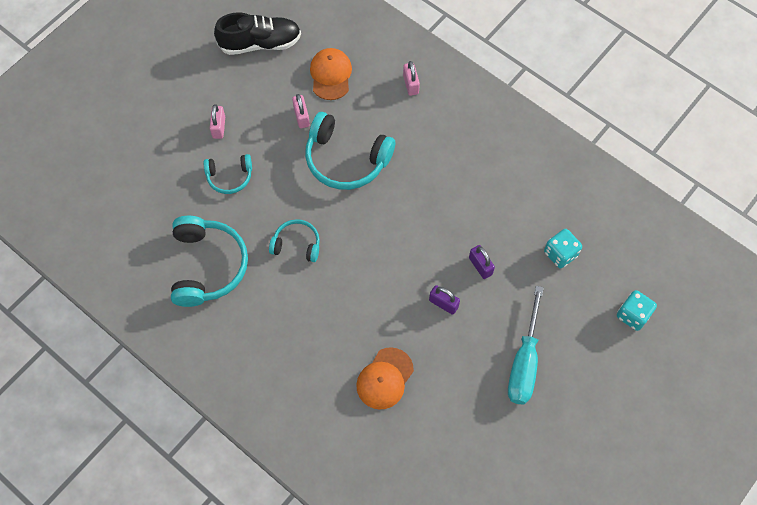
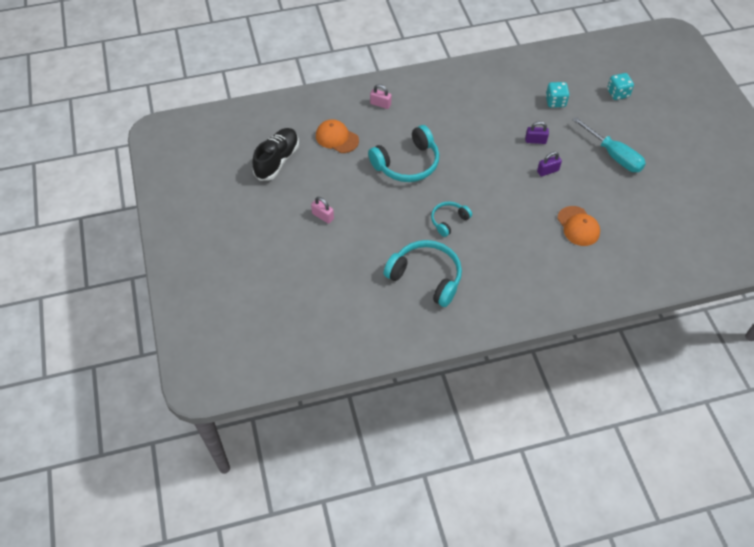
camera: 55 degrees left, 10 degrees down
(229, 177) = (367, 230): turquoise headphones -> none
(301, 117) = (355, 169): pink padlock -> none

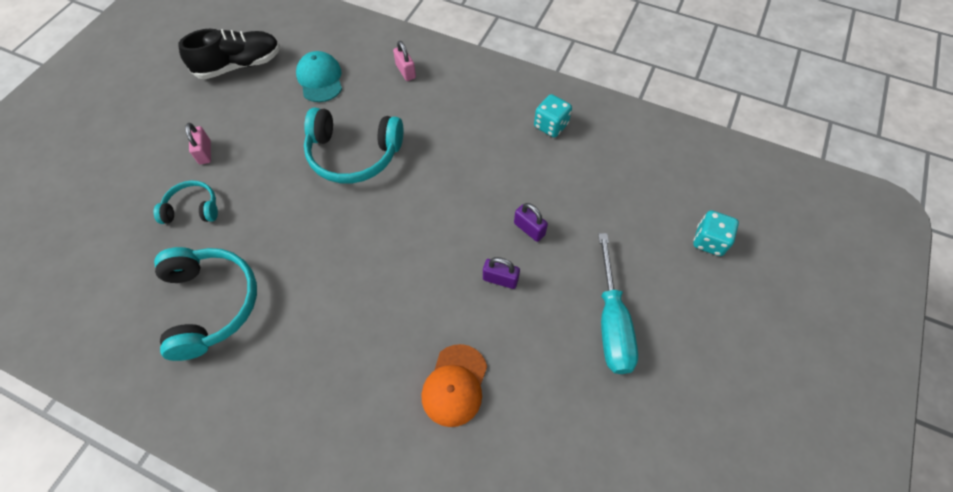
camera: 40 degrees right, 5 degrees up
(337, 138) = (320, 79): orange cap -> turquoise cap
(448, 221) = (315, 254): turquoise headphones -> turquoise headphones (192, 208)
(555, 102) = (610, 197): turquoise dice -> turquoise dice (551, 125)

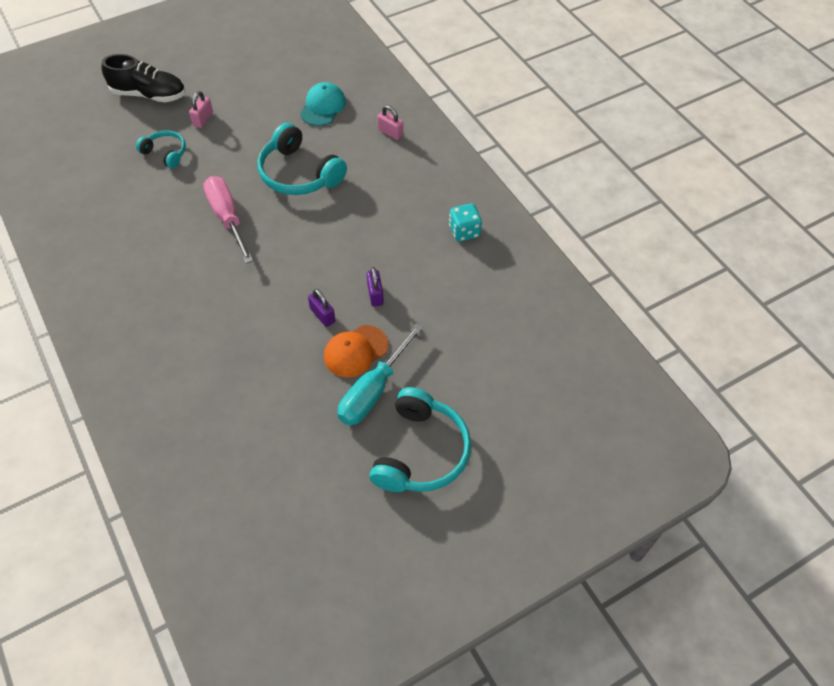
camera: 35 degrees right, 5 degrees down
(211, 304) = (128, 220): turquoise headphones -> turquoise headphones (421, 452)
(239, 65) = (276, 68): black shoe -> black shoe (149, 95)
(320, 239) = (227, 218): none -> pink screwdriver
(405, 71) = (390, 132): pink padlock -> pink padlock turned 60 degrees counterclockwise
(455, 385) = (231, 361): orange cap -> orange cap (355, 351)
(709, 241) = (505, 384): turquoise dice -> none

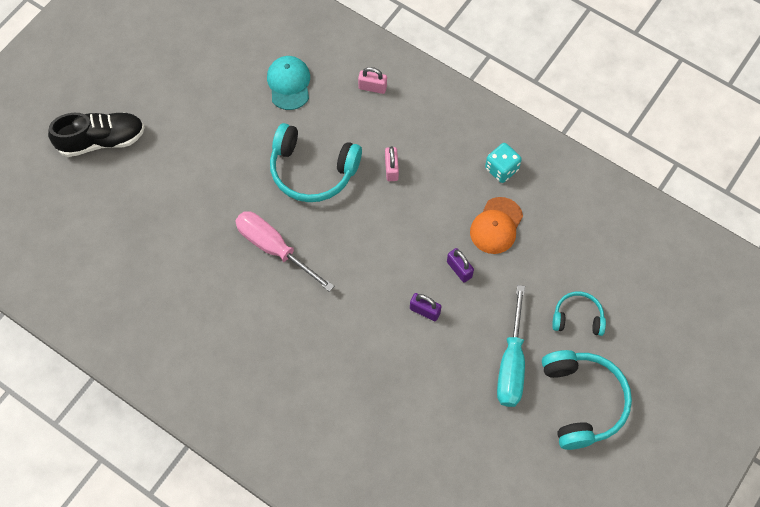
camera: 25 degrees left, 10 degrees up
(166, 153) = (165, 202): turquoise headphones -> turquoise headphones (577, 317)
(203, 119) = (177, 147): pink padlock -> pink padlock (391, 169)
(355, 351) = (474, 333): orange cap -> orange cap (496, 226)

